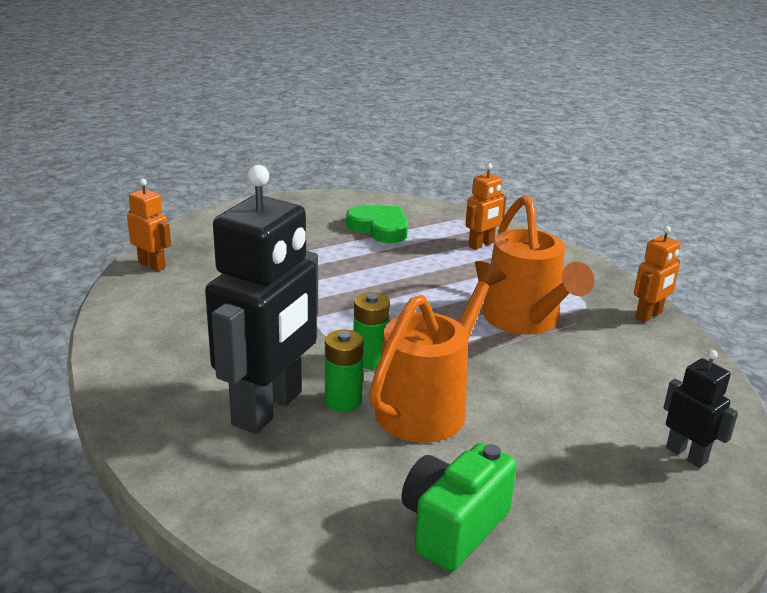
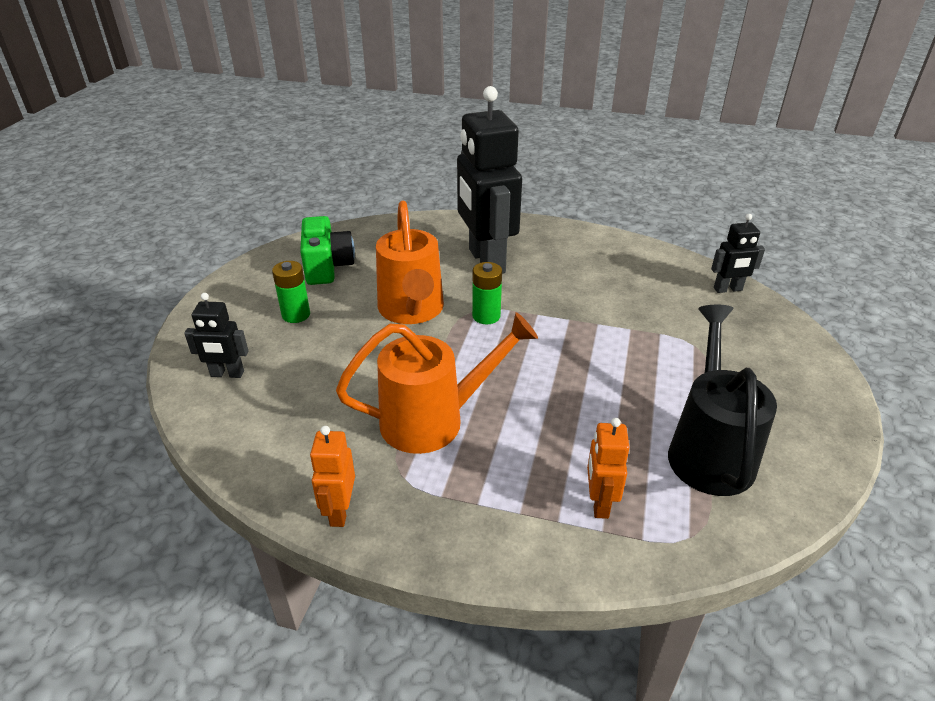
camera: 135 degrees right, 10 degrees up
(152, 265) = (728, 289): orange robot -> black robot
(343, 401) = (459, 285): green battery -> green battery (296, 315)
(379, 228) = (709, 449): green heart -> black watering can
(525, 321) = (435, 420): orange watering can -> orange watering can turned 135 degrees clockwise

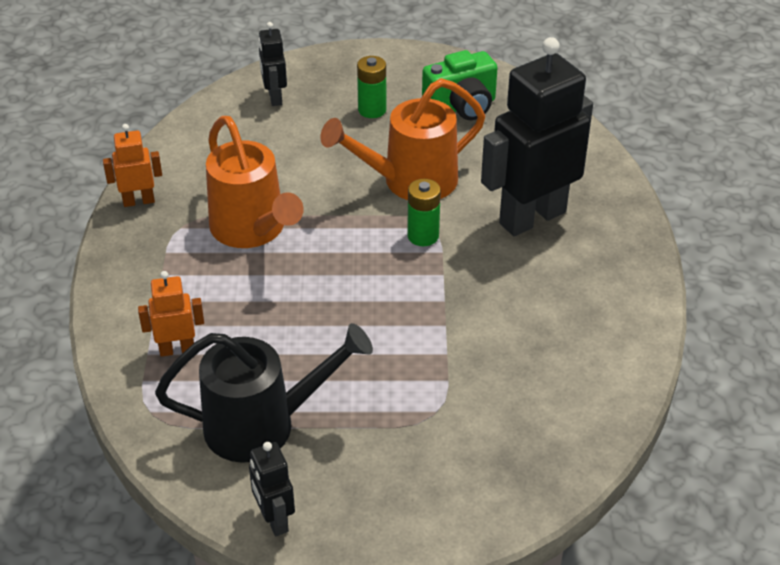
camera: 75 degrees right, 5 degrees up
(728, 289) = (574, 444): black robot -> black robot (274, 520)

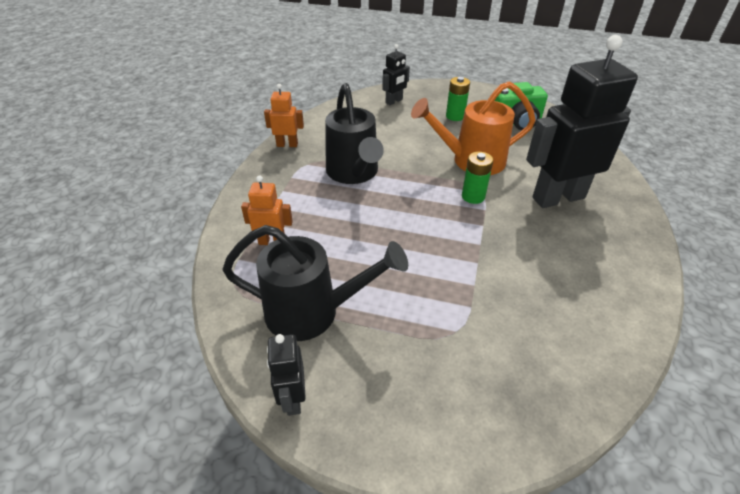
camera: 15 degrees right, 0 degrees up
(253, 230) = (354, 173): orange watering can -> black watering can
(274, 97) = (394, 101): black robot -> black robot turned 135 degrees counterclockwise

